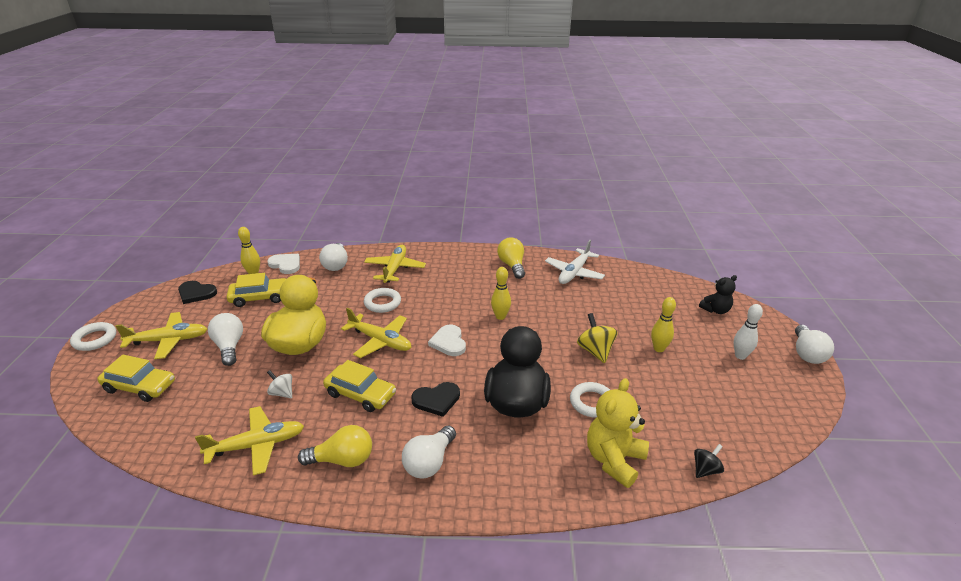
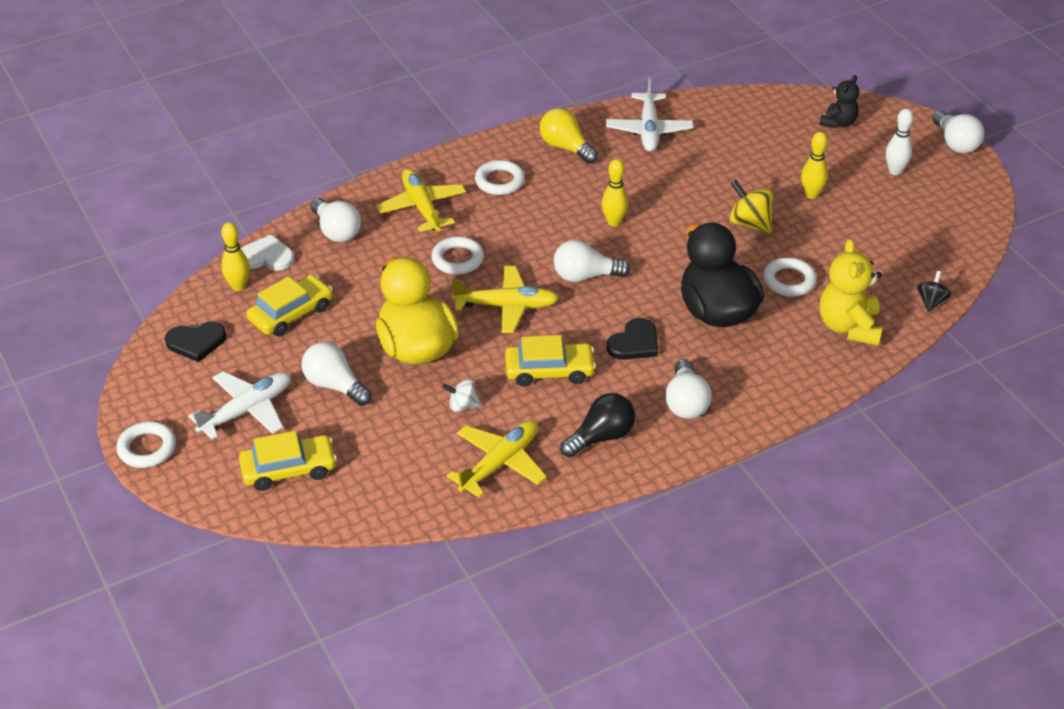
camera: 30 degrees left, 10 degrees up
(168, 340) = (247, 410): yellow plane -> white plane
(342, 460) = (601, 437): yellow light bulb -> black light bulb
(448, 342) = (585, 276): white heart -> white light bulb
(453, 270) = (499, 181): none -> white ring

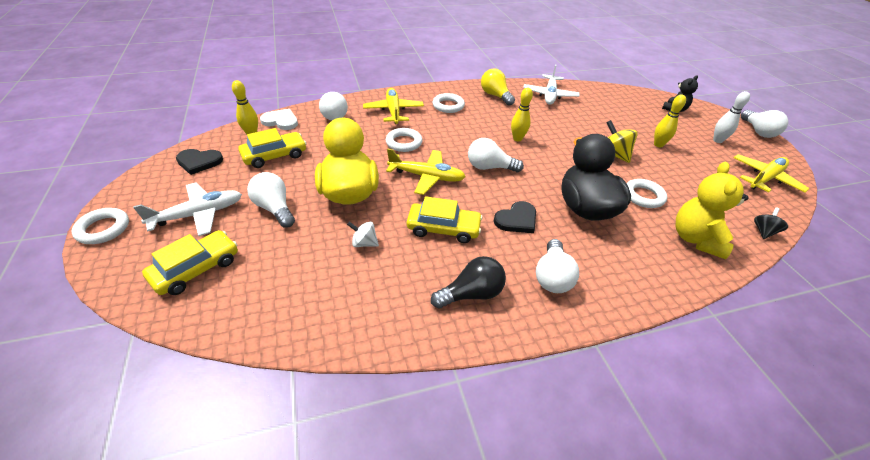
camera: 10 degrees right, 0 degrees up
(288, 469) = (196, 269): yellow car -> yellow car turned 45 degrees counterclockwise
(500, 463) = (374, 300): yellow plane -> yellow plane (765, 179)

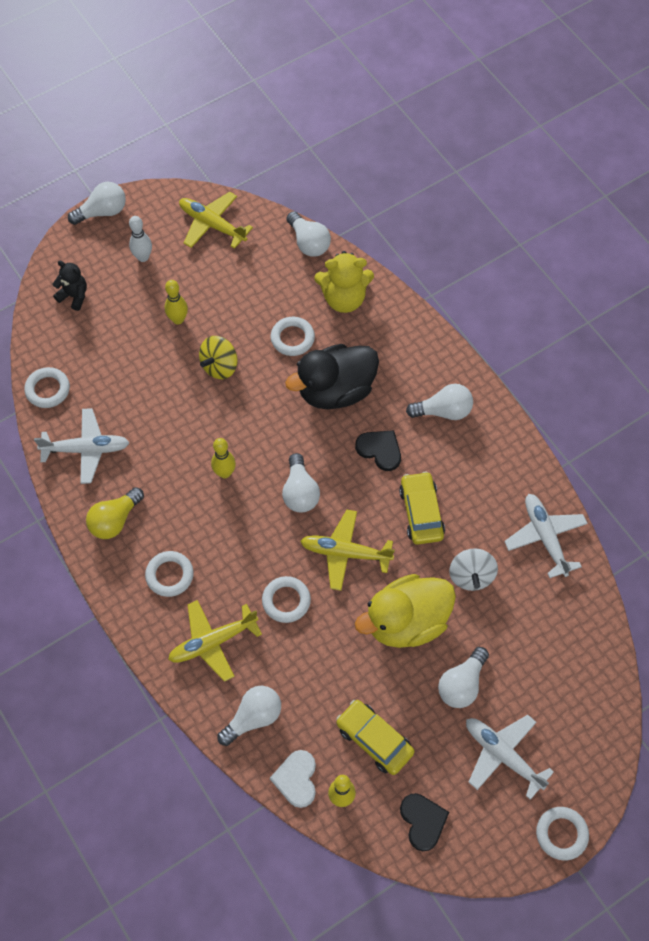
camera: 105 degrees left, 20 degrees up
(196, 269) = (565, 705): yellow car -> none
(364, 243) = (471, 576): white spinning top -> white spinning top, size x1.58
(372, 315) = (545, 537): none -> white plane
(426, 177) = (345, 553): yellow plane -> yellow plane turned 75 degrees counterclockwise
(471, 294) = (490, 469): black light bulb -> none
(596, 90) = (48, 390): none -> white ring
(763, 231) = (308, 242): black spinning top -> white light bulb

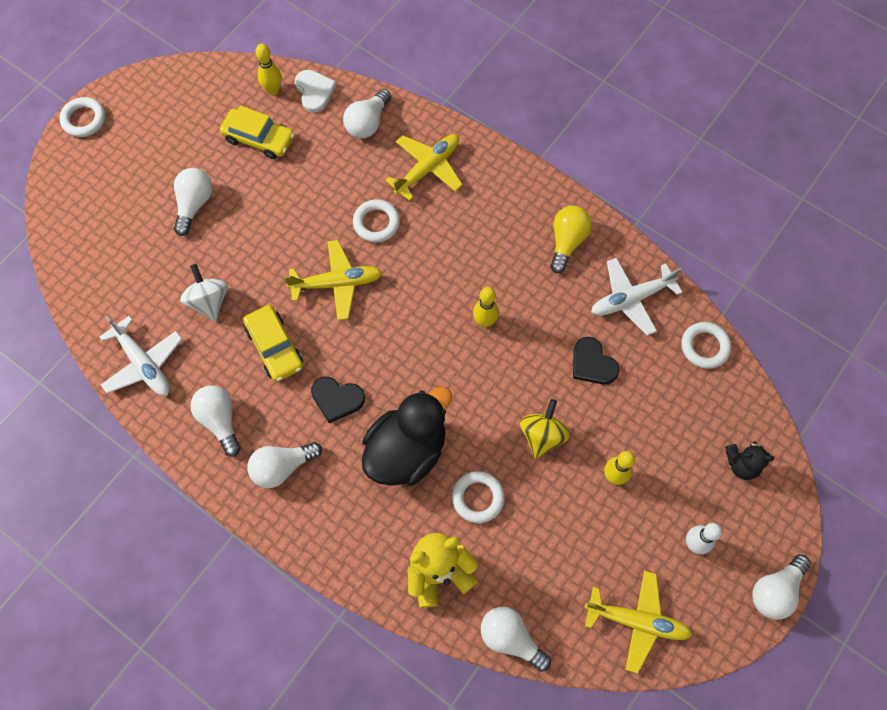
camera: 160 degrees right, 5 degrees up
(169, 575) = (492, 210): white ring -> none
(300, 492) = (402, 327): white light bulb -> white light bulb (220, 421)
(406, 622) = (259, 240): yellow duck -> none
(423, 821) = (201, 94): black heart -> black heart (592, 363)
(503, 755) = (145, 161): white plane -> none

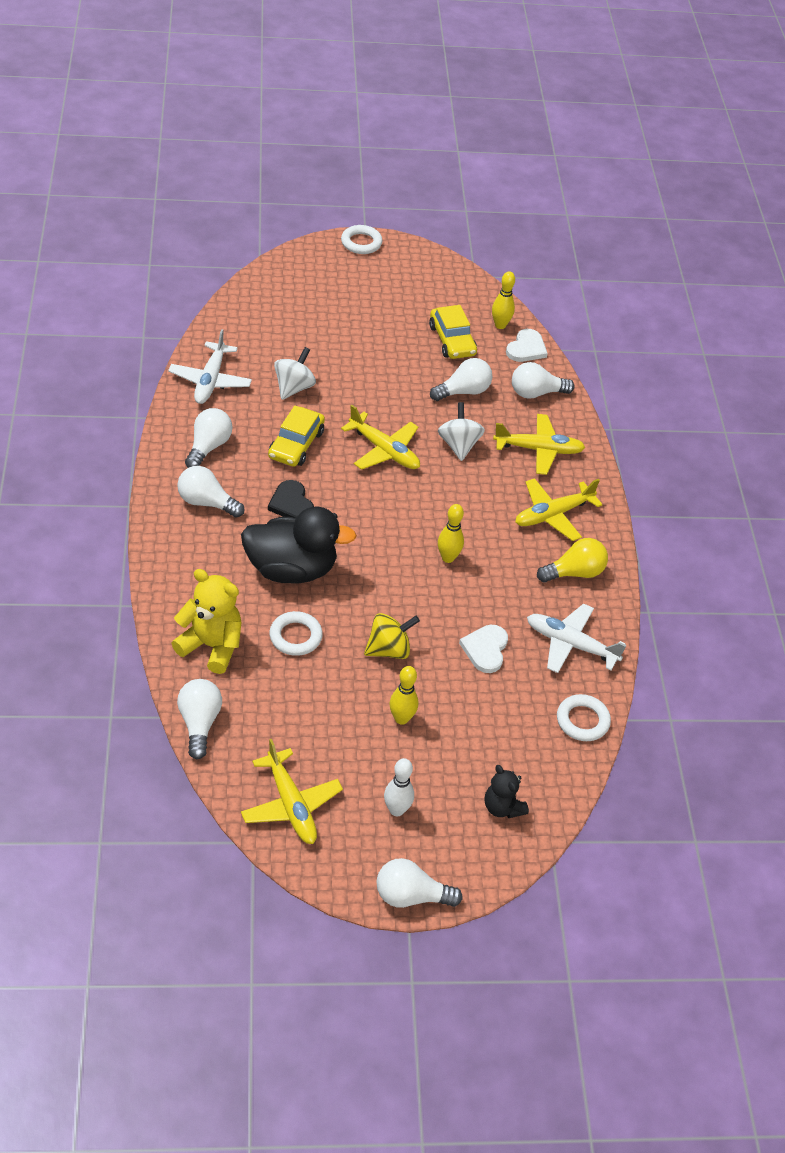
camera: 45 degrees right, 20 degrees down
(194, 204) = (360, 336): white light bulb -> white light bulb (463, 391)
(376, 223) = (459, 445): white ring -> white spinning top
(500, 211) = (553, 515): none -> yellow plane
(592, 363) = (485, 649): black heart -> white heart

